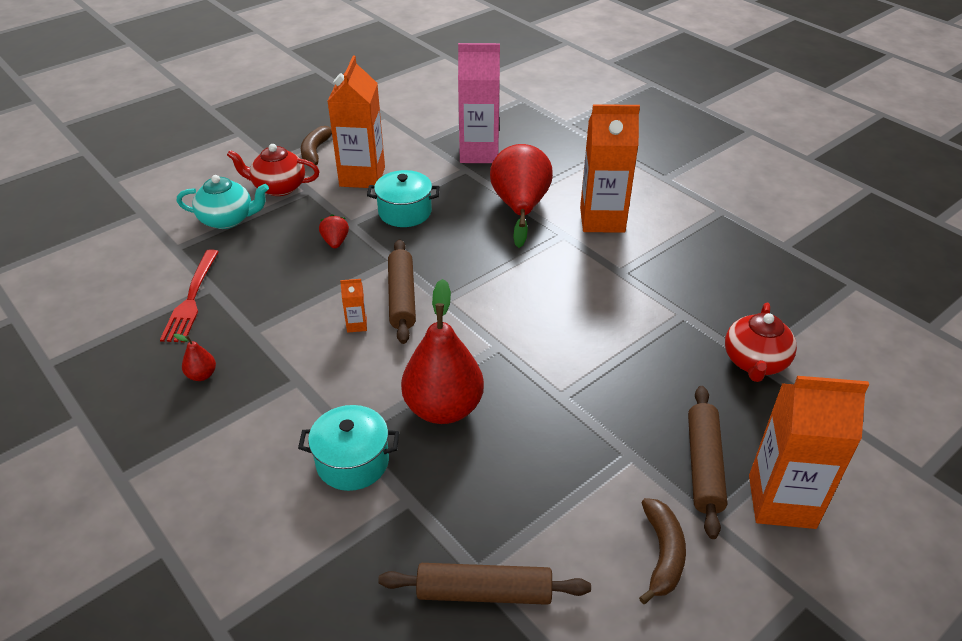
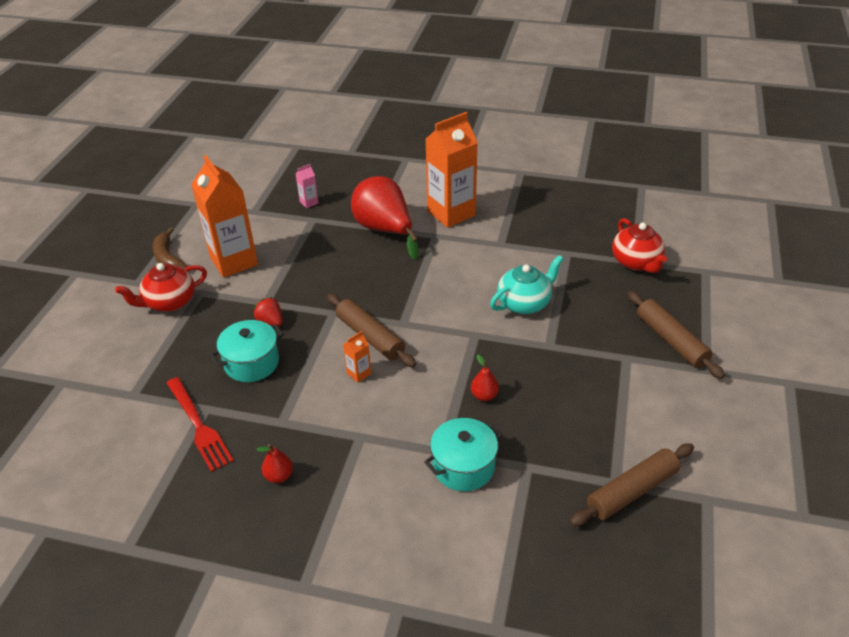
camera: 35 degrees left, 0 degrees up
(228, 219) = (154, 349): turquoise teapot -> turquoise teapot (524, 303)
(405, 212) = (301, 273): turquoise pot -> turquoise pot (252, 363)
(443, 408) = (484, 395): red pear -> red pear, size x0.42
(479, 153) = (309, 202): pink carton -> pink carton, size x0.41
(662, 554) = (701, 405): brown banana -> none
(781, 501) = (729, 337): orange carton -> none

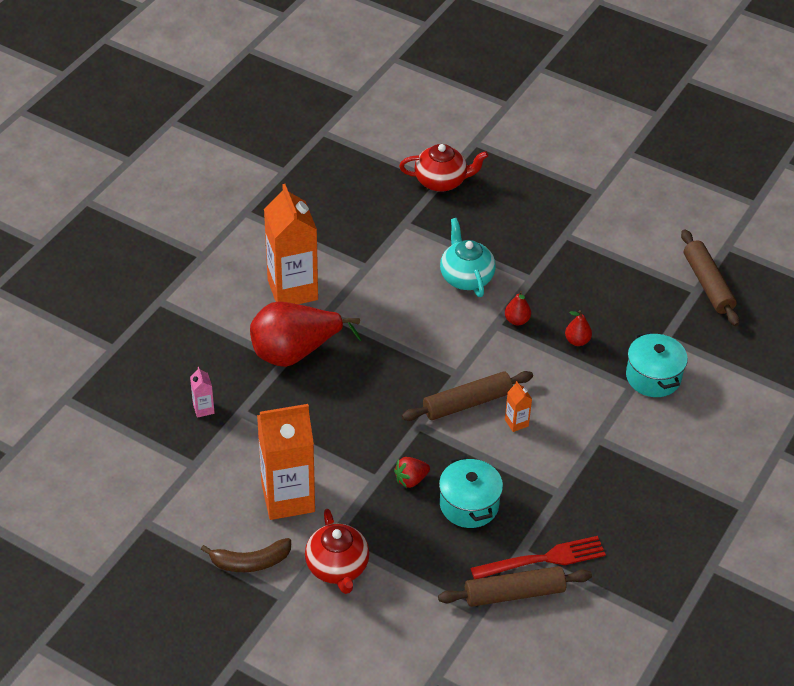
camera: 75 degrees left, 5 degrees up
(279, 476) = (625, 505): red pear -> red pear (517, 320)
(671, 340) = (555, 199): brown rolling pin -> brown rolling pin (514, 593)

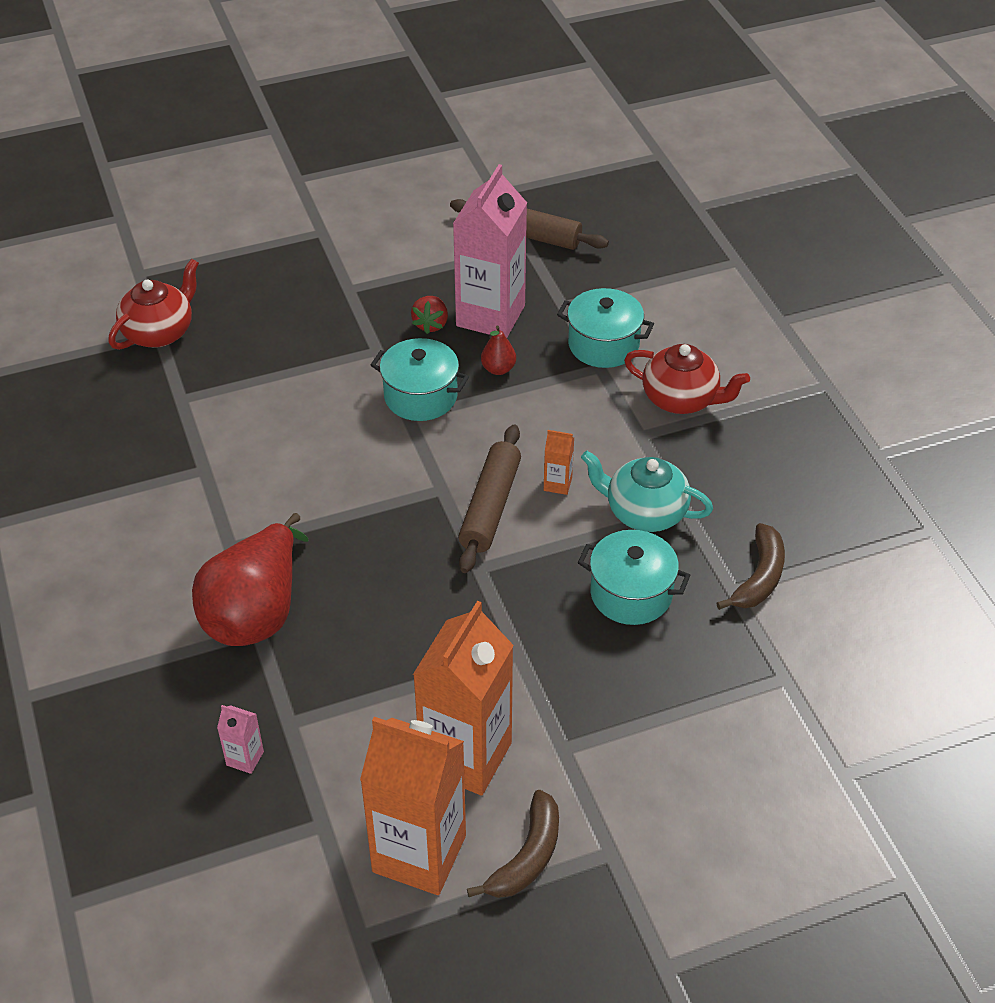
camera: 50 degrees left, 0 degrees up
(292, 290) = (160, 556): orange carton -> orange carton (419, 853)
(337, 567) = (612, 771): red teapot -> red teapot (681, 399)
(411, 480) = (549, 622): red strawberry -> red strawberry (431, 324)
(466, 277) = (316, 398): turquoise teapot -> turquoise teapot (644, 512)
(514, 593) = (784, 631): brown rolling pin -> none
(517, 320) = (420, 396): red pear -> turquoise pot
(543, 559) = (759, 577): red fork -> brown banana
(616, 310) = (490, 316): none -> pink carton

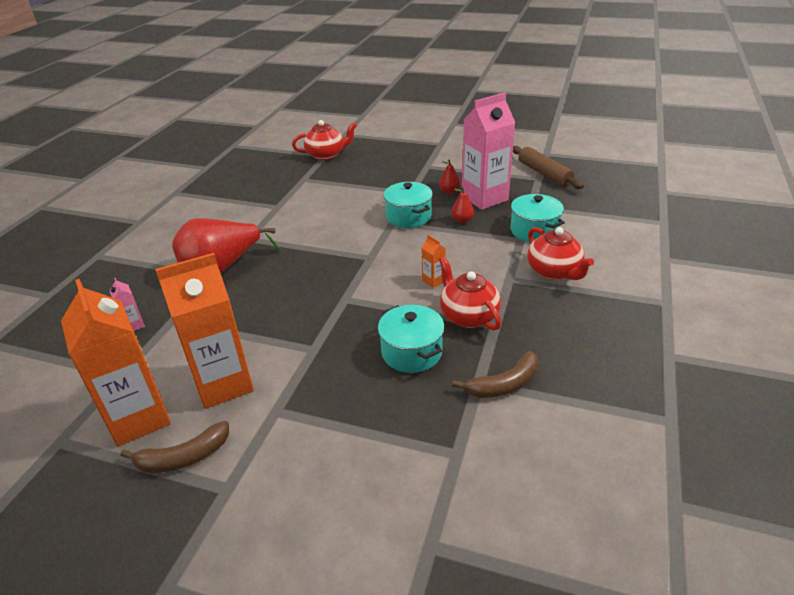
camera: 40 degrees right, 10 degrees down
(431, 324) = (449, 191): red strawberry -> red pear
(490, 506) = (385, 275): brown rolling pin -> none
(644, 512) = (468, 316): turquoise teapot -> red teapot

